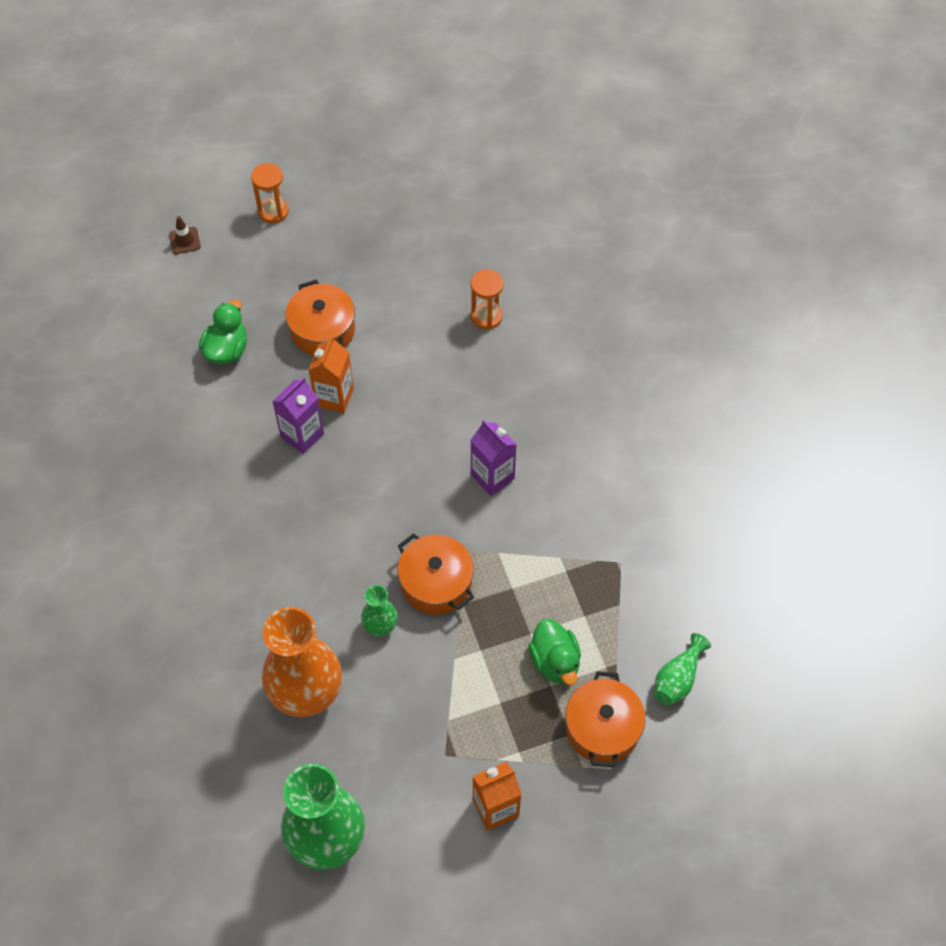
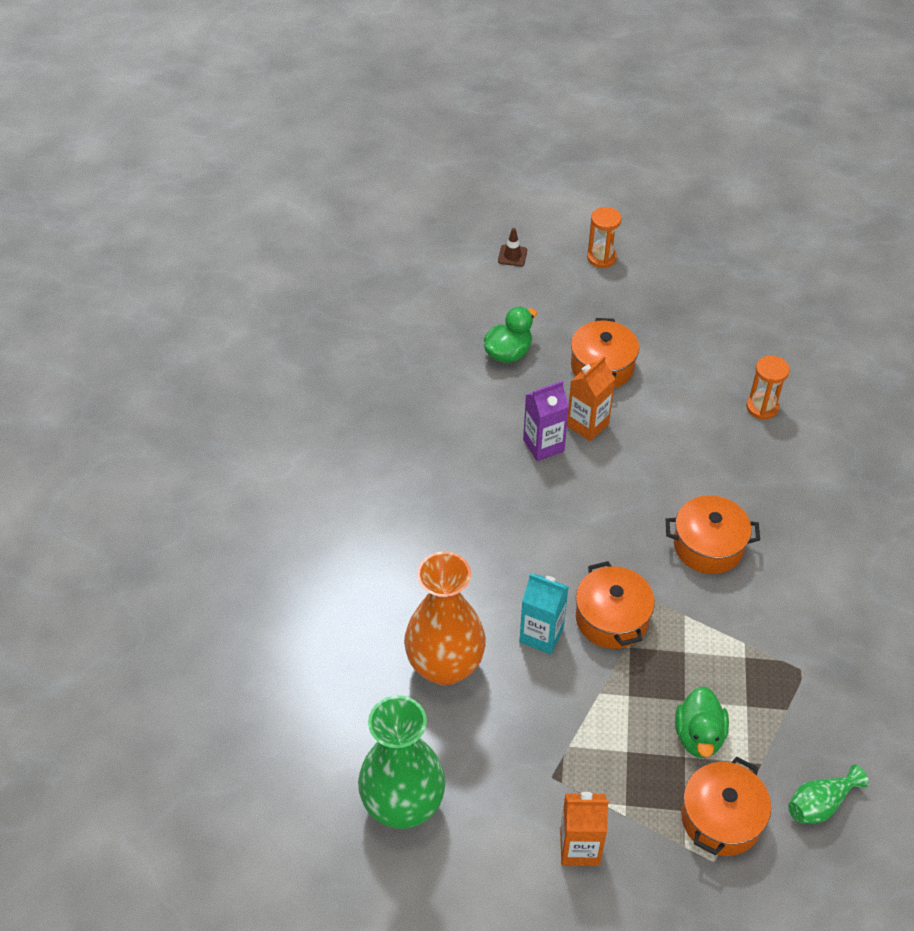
camera: 25 degrees right, 10 degrees down
(380, 625) = (541, 635): green vase -> turquoise carton
(492, 476) = (708, 546): purple carton -> orange pot

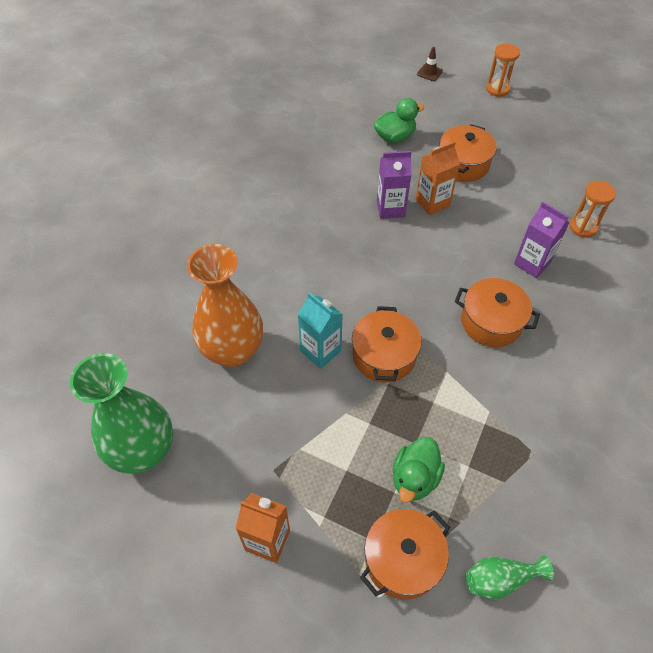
camera: 20 degrees right, 5 degrees up
(724, 466) = (532, 263): none -> purple carton

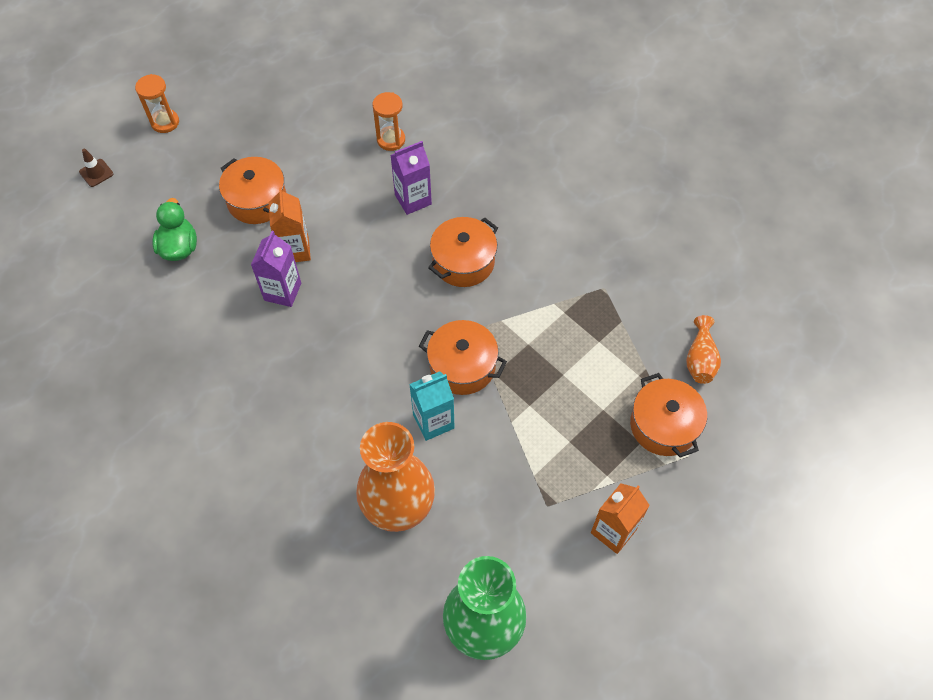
camera: 70 degrees left, 5 degrees up
(414, 478) = (595, 388): green duck -> none
(500, 579) = (700, 359): green vase -> orange vase

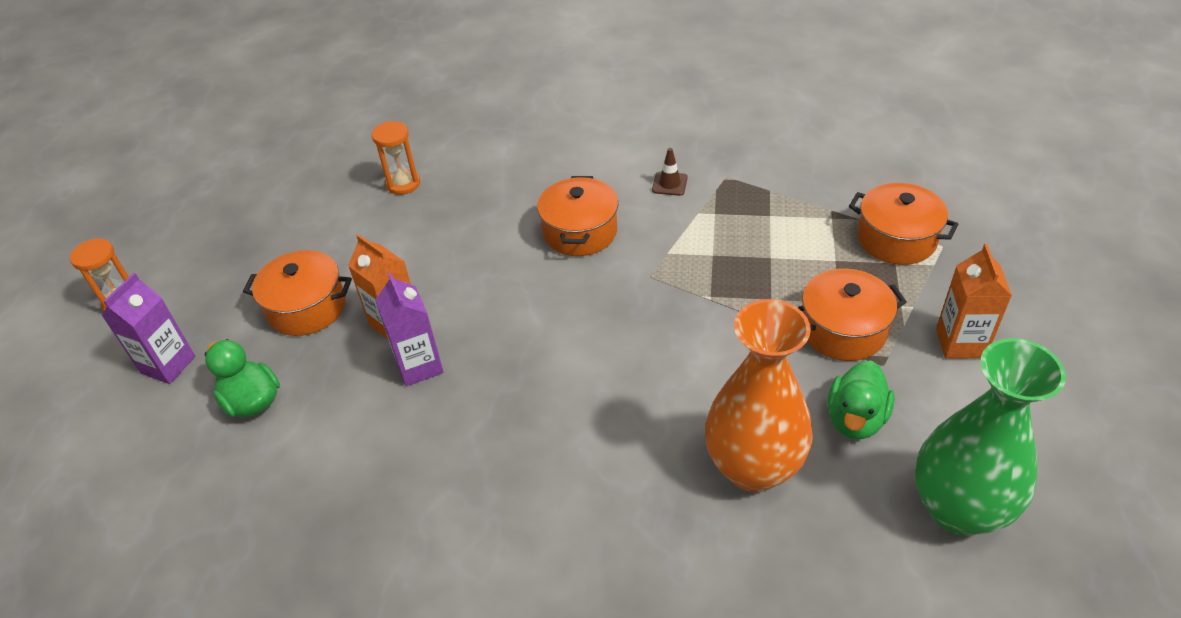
camera: 35 degrees left, 15 degrees down
(96, 173) = (71, 396): brown traffic cone -> brown traffic cone (669, 184)
(413, 199) = (476, 214): purple carton -> purple carton (168, 365)
(433, 421) = (700, 371): turquoise carton -> none
(462, 366) = (674, 310): orange pot -> orange pot (843, 330)
(489, 526) = (855, 419): none -> green duck
(700, 359) = (863, 177): orange vase -> none

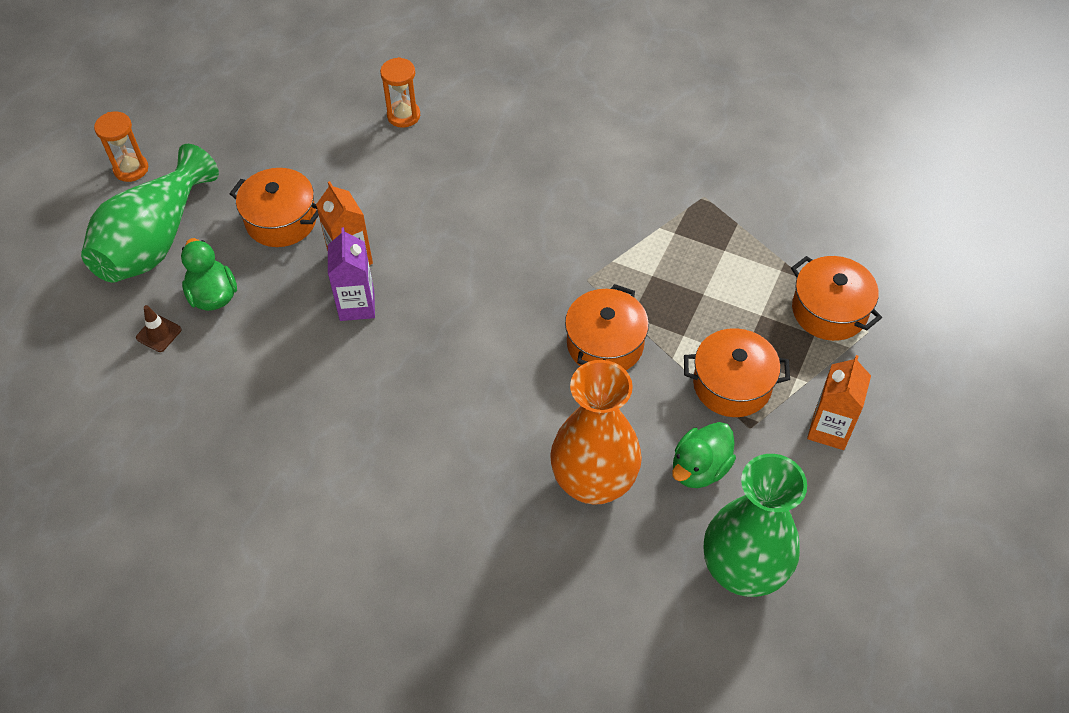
camera: 15 degrees right, 10 degrees up
(168, 365) = (154, 240): purple carton -> green vase
(580, 232) = (543, 215): orange pot -> orange pot (605, 344)
(669, 184) = (647, 188): brown traffic cone -> brown traffic cone (159, 334)

